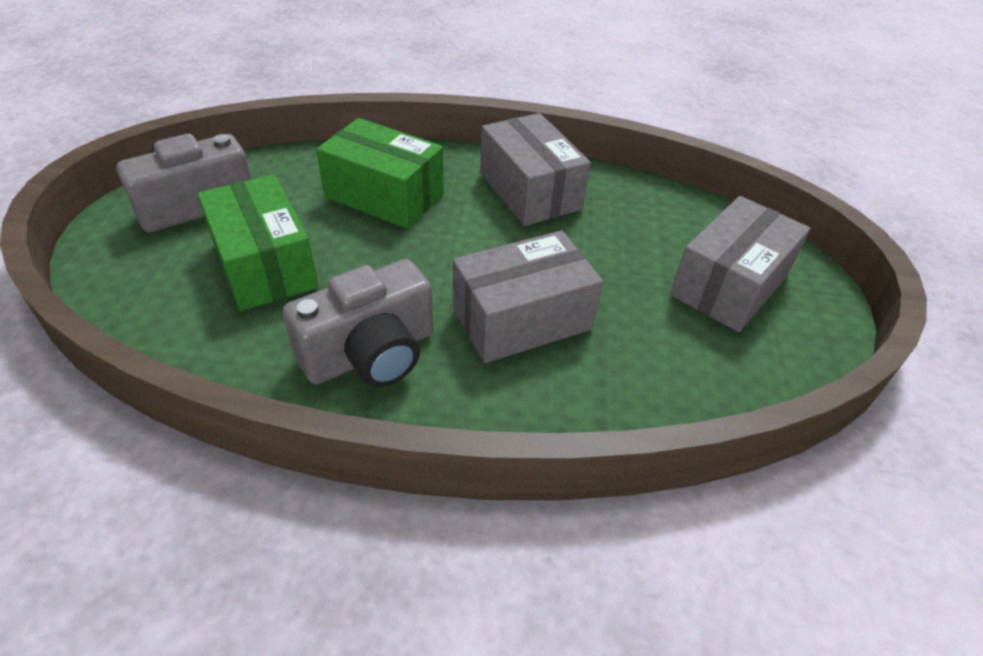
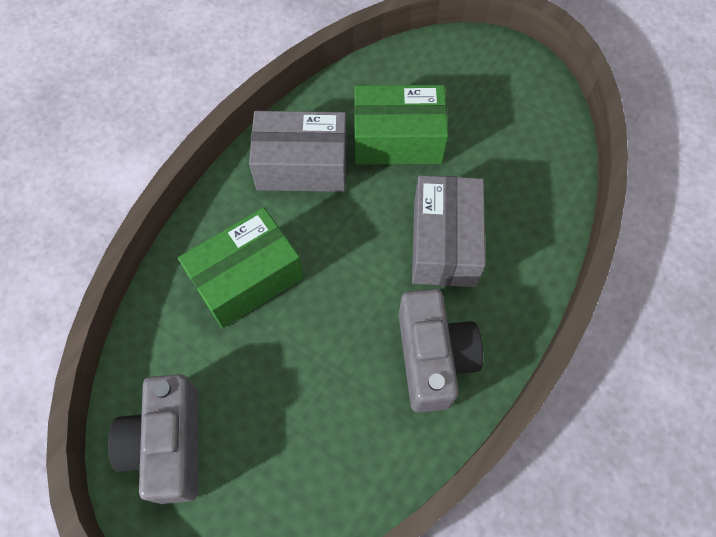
camera: 60 degrees left, 20 degrees up
(264, 265) = (293, 406): green box -> green box (397, 139)
(729, 285) = (472, 98): grey box -> none

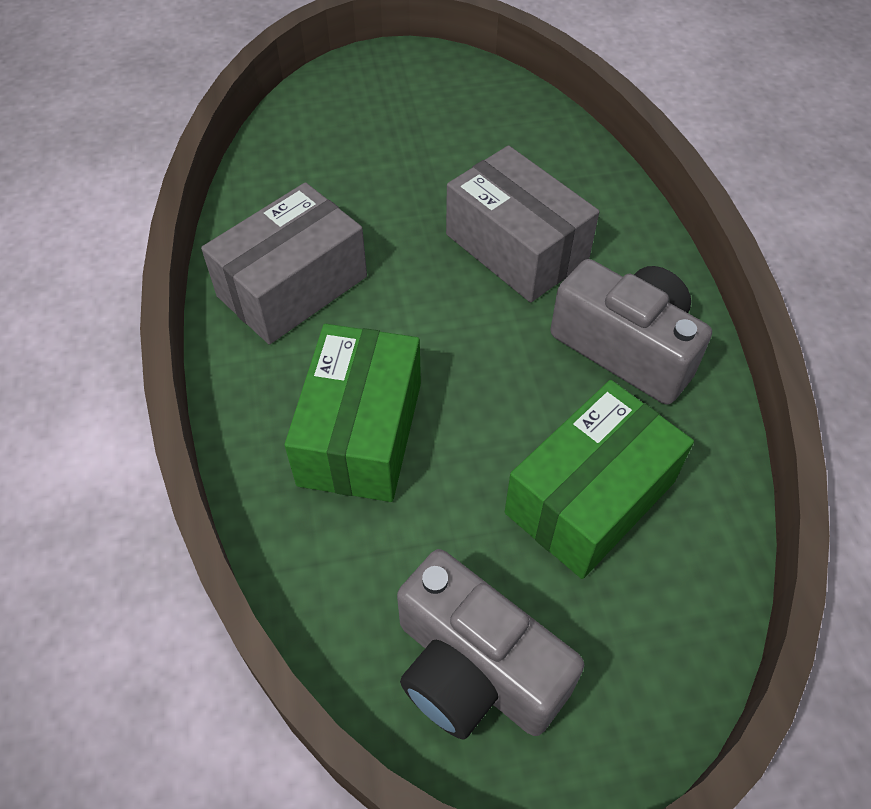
camera: 45 degrees left, 10 degrees down
(397, 139) = (364, 195): green box -> green box (590, 497)

